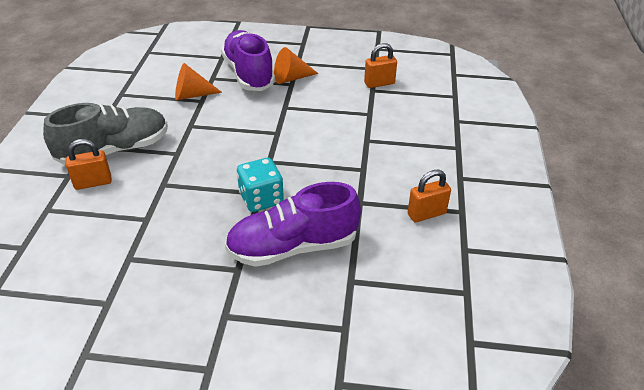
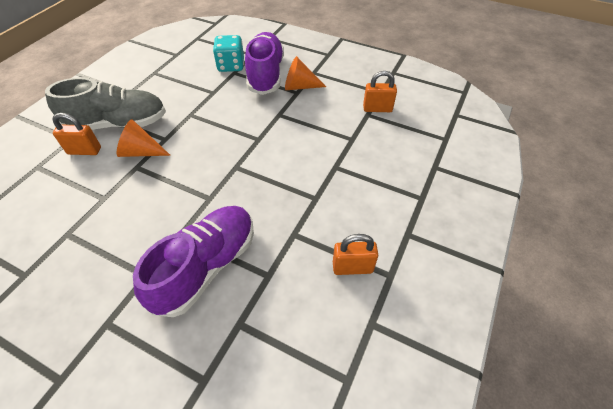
camera: 20 degrees right, 10 degrees up
(192, 95) = (208, 85): orange cone -> orange cone (141, 152)
(261, 199) = (207, 205): turquoise dice -> turquoise dice (231, 66)
(293, 247) = (206, 266): purple shoe -> purple shoe turned 120 degrees clockwise

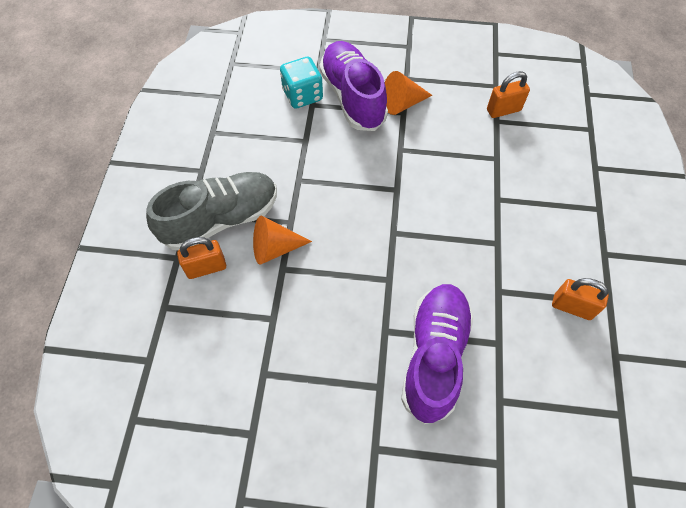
camera: 20 degrees left, 10 degrees up
(352, 267) = (572, 307): orange padlock -> orange padlock turned 45 degrees clockwise

